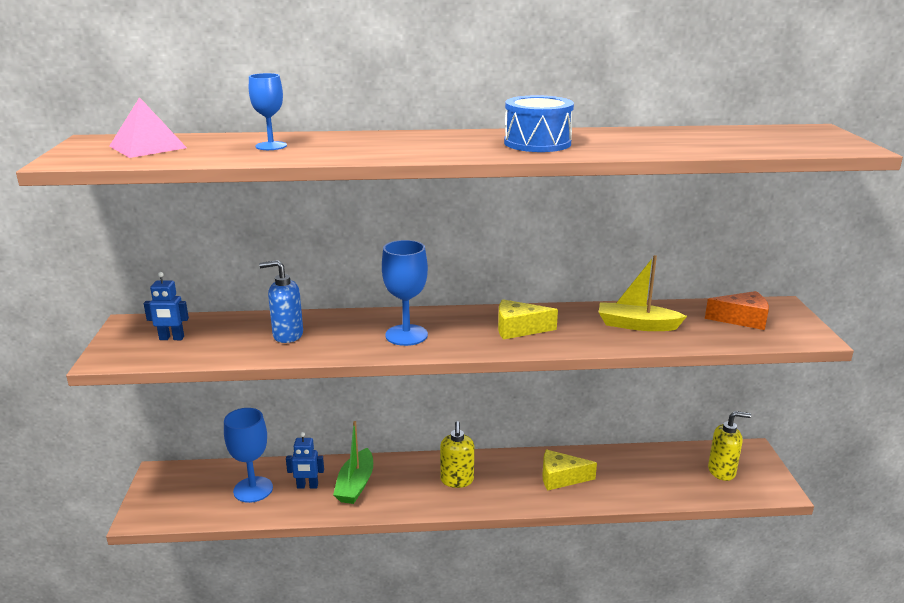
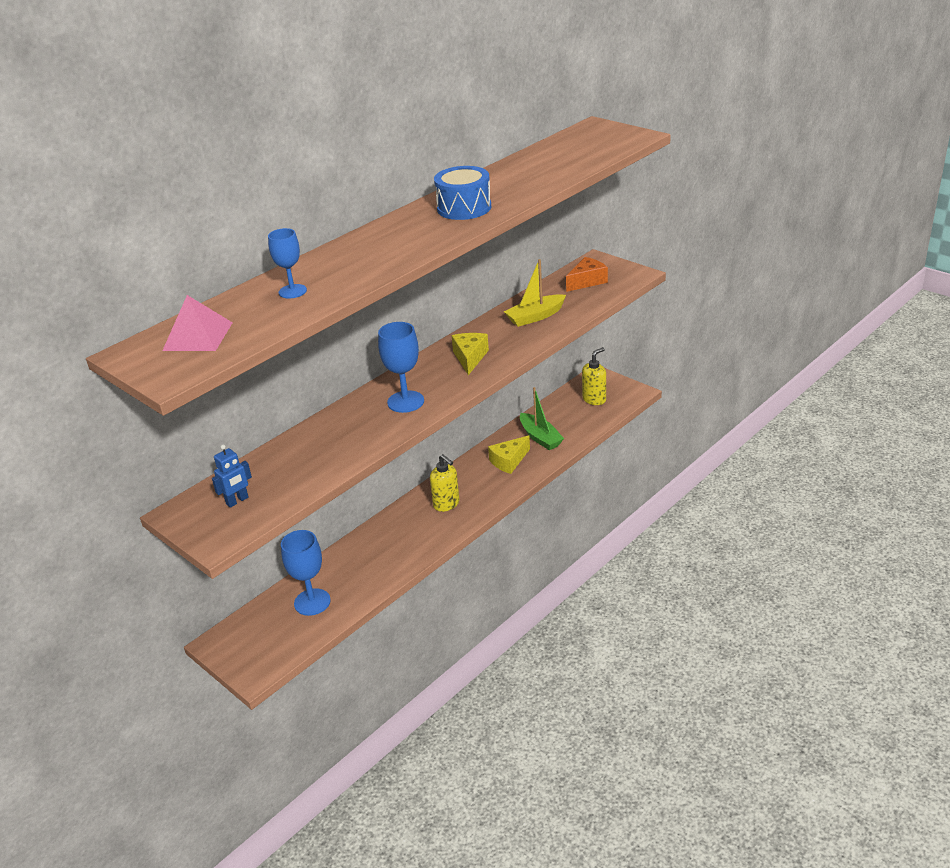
camera: 40 degrees left, 10 degrees up
(287, 335) = (322, 448): blue soap dispenser -> none
(307, 486) = (349, 574): blue robot -> none
(355, 484) = (382, 550): green boat -> green boat (540, 437)
(518, 329) = (470, 358): yellow cheese -> yellow cheese turned 135 degrees clockwise

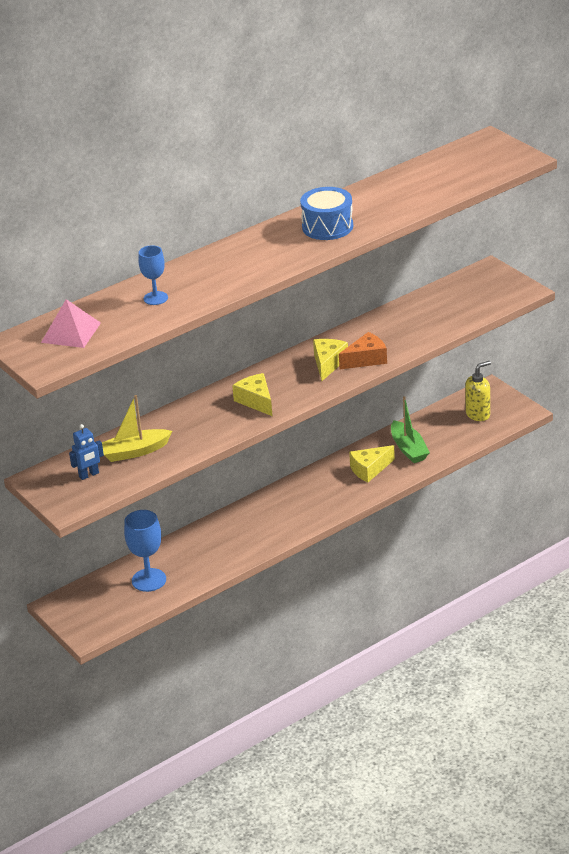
camera: 10 degrees right, 0 degrees up
(405, 402) = (256, 401): blue goblet -> yellow cheese
(446, 504) = (296, 505): yellow soap dispenser -> none
(535, 317) = (405, 327): yellow boat -> yellow boat (135, 452)
(587, 281) = (470, 293): orange cheese -> orange cheese (366, 359)

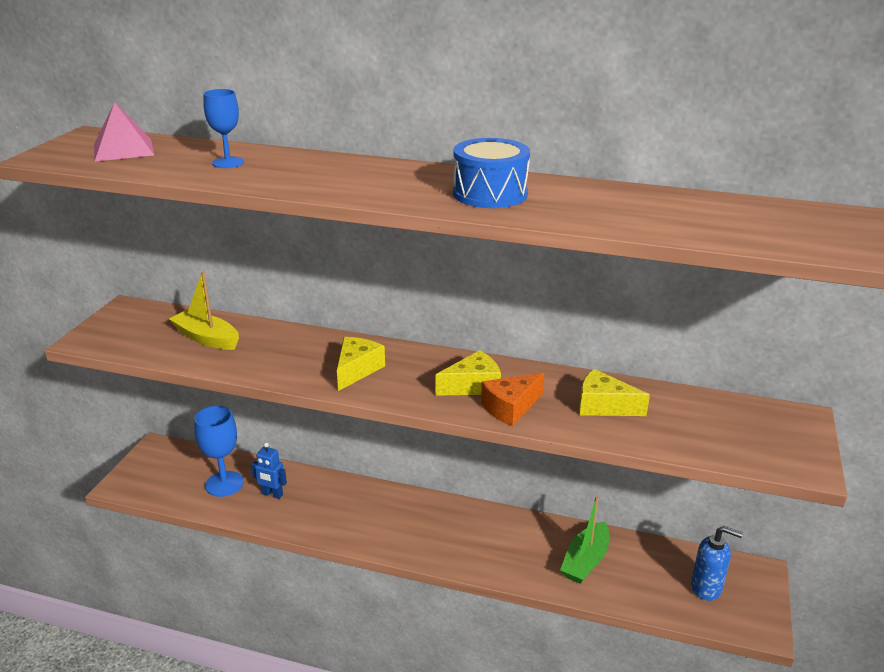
camera: 50 degrees right, 5 degrees down
(89, 475) = (149, 330): blue robot -> blue robot (272, 494)
(366, 359) = (510, 407): orange cheese -> orange cheese turned 120 degrees clockwise
(369, 469) = (521, 548): yellow cheese -> yellow cheese (603, 406)
(478, 414) = (706, 588): yellow soap dispenser -> blue soap dispenser

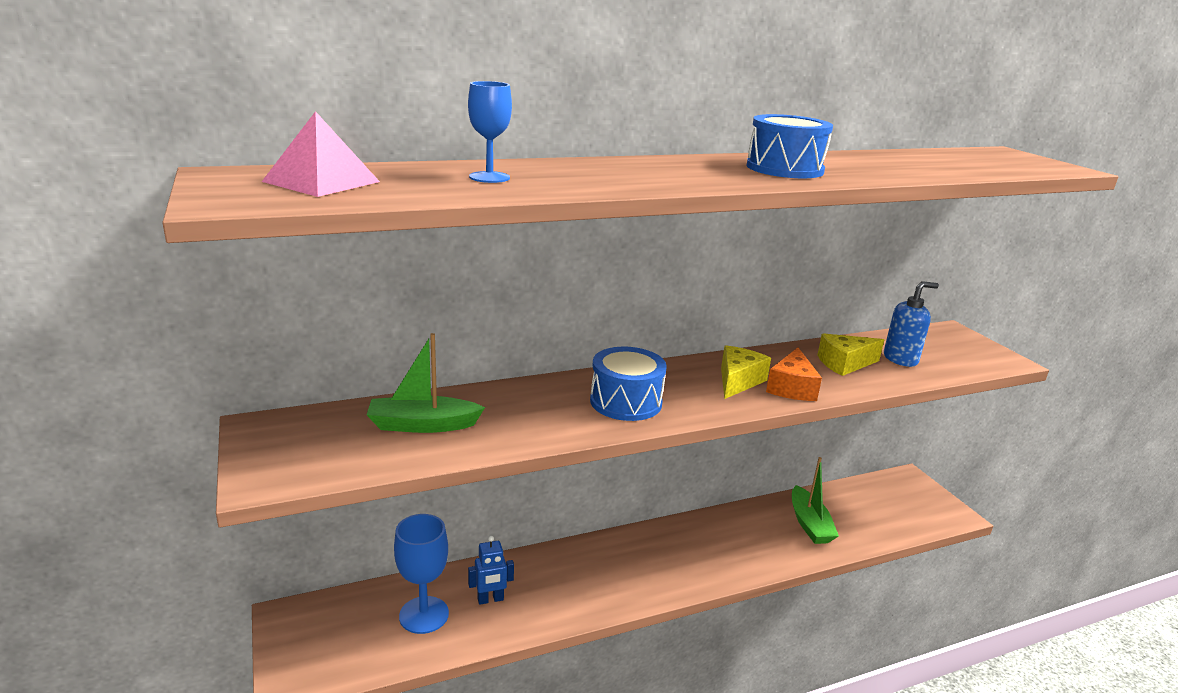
camera: 40 degrees left, 5 degrees down
(207, 338) = (423, 425): yellow boat -> green boat
(357, 370) = (626, 402): yellow cheese -> blue drum
(706, 588) = (898, 504): blue soap dispenser -> blue soap dispenser (900, 359)

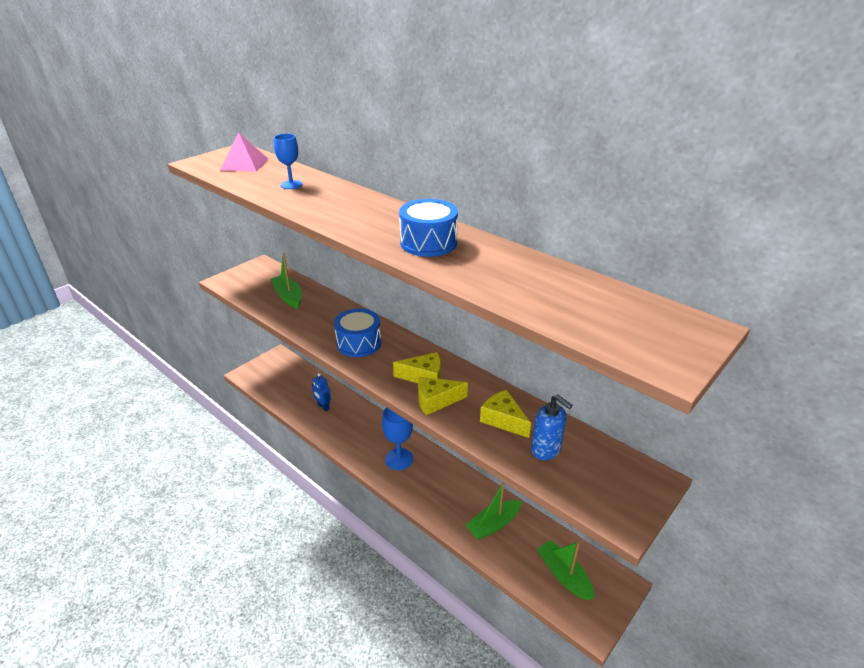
camera: 65 degrees right, 10 degrees up
(424, 615) = (300, 391): blue goblet -> blue goblet (399, 459)
(791, 387) = (436, 401): orange cheese -> yellow cheese
(892, 506) = (564, 575): none -> green boat

